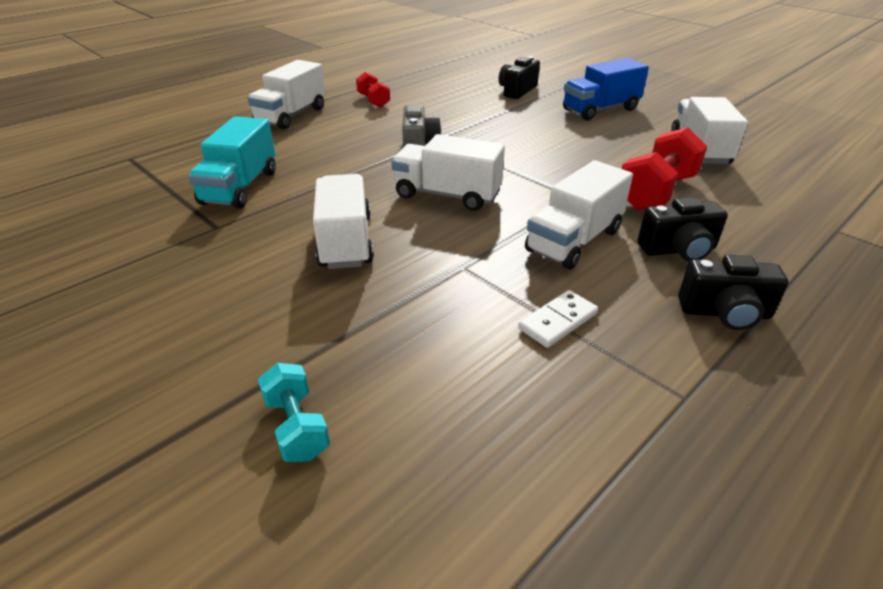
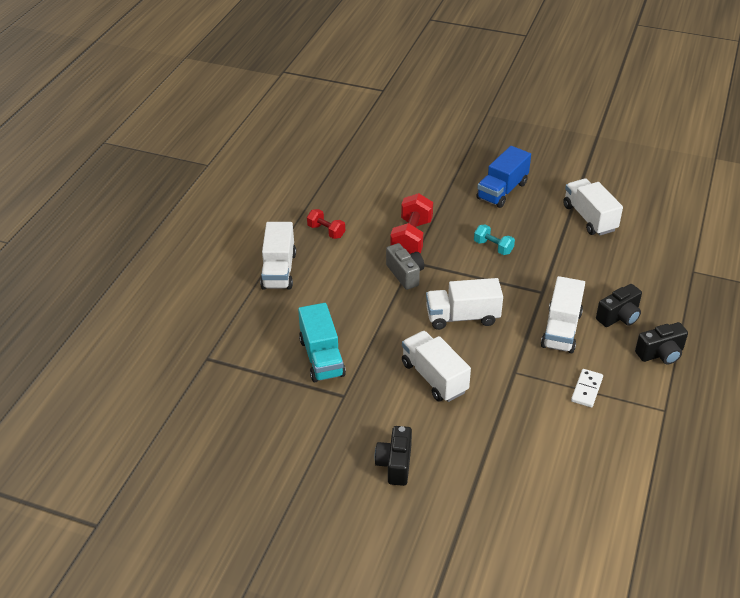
camera: 25 degrees left, 5 degrees up
(296, 427) = (512, 492): turquoise dumbbell -> turquoise dumbbell (493, 247)
(517, 91) = (427, 184): black camera -> black camera (395, 464)
(656, 192) = (584, 271): red dumbbell -> red dumbbell (411, 238)

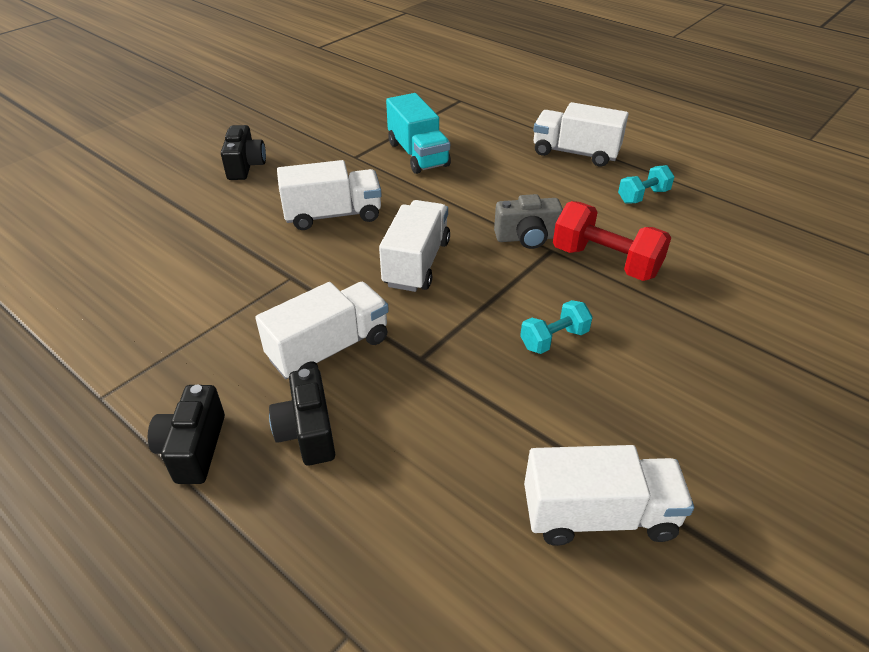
camera: 110 degrees right, 0 degrees up
(322, 357) = (418, 154): turquoise truck -> turquoise truck turned 120 degrees counterclockwise
(326, 231) = (643, 196): red dumbbell -> turquoise dumbbell
(395, 464) = (245, 166): black camera -> black camera turned 60 degrees clockwise
(502, 191) = (720, 406): blue truck -> none
(561, 330) = (329, 349): white truck -> white truck turned 105 degrees clockwise
(586, 389) = (207, 331): white domino -> none

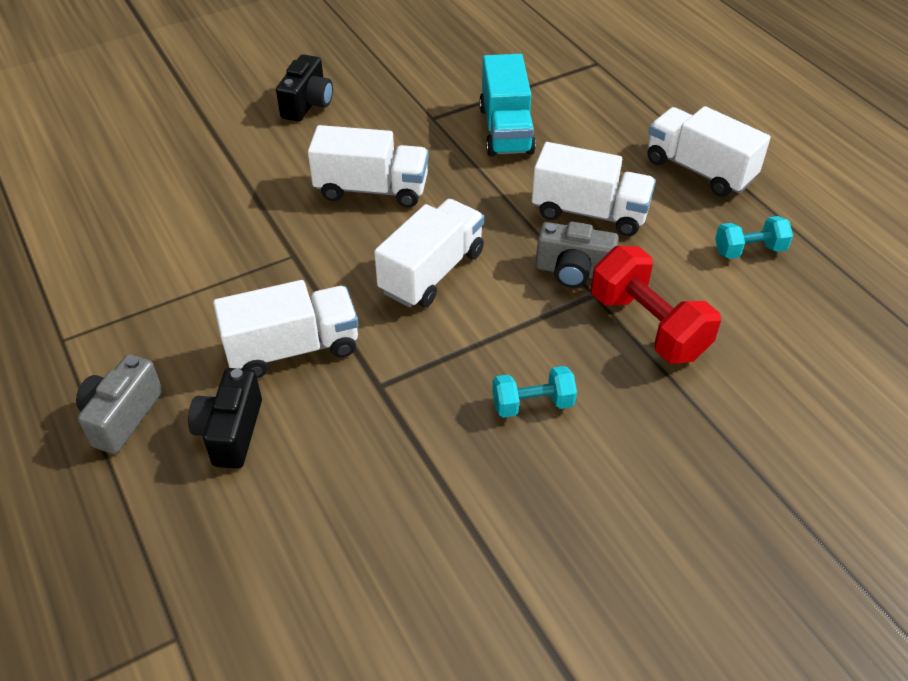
camera: 20 degrees right, 5 degrees up
(194, 448) = (122, 417): black camera -> grey camera
(599, 515) = (467, 608): white truck -> white truck (589, 212)

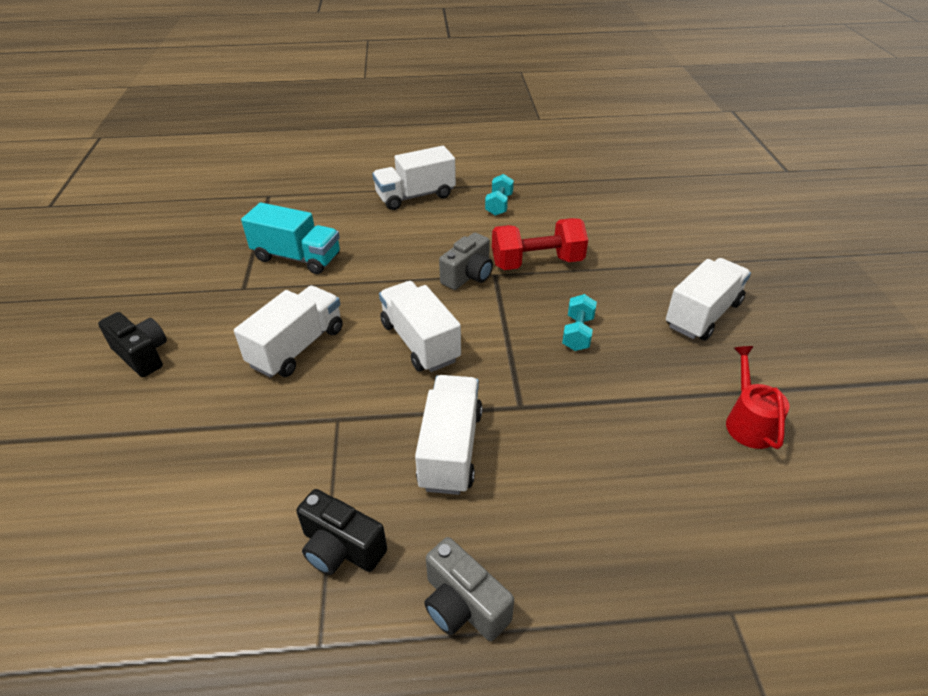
camera: 65 degrees left, 5 degrees down
(231, 432) = (524, 517): black camera -> black camera (341, 548)
(467, 621) = (748, 422): none -> red watering can
(589, 212) = (417, 250): white truck -> white truck (702, 314)

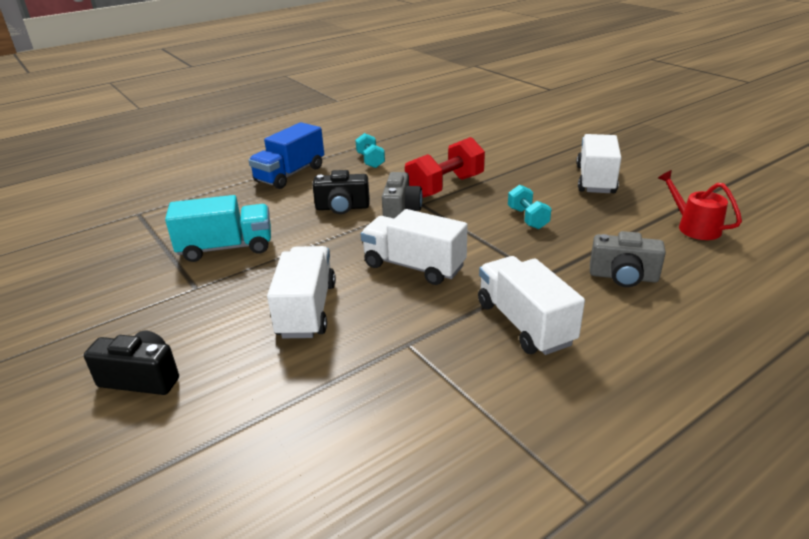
camera: 30 degrees left, 10 degrees down
(341, 548) = (521, 428): black camera -> black camera (342, 208)
(415, 196) = (290, 174): white truck -> blue truck
(463, 605) = (656, 414): grey camera -> grey camera (623, 277)

